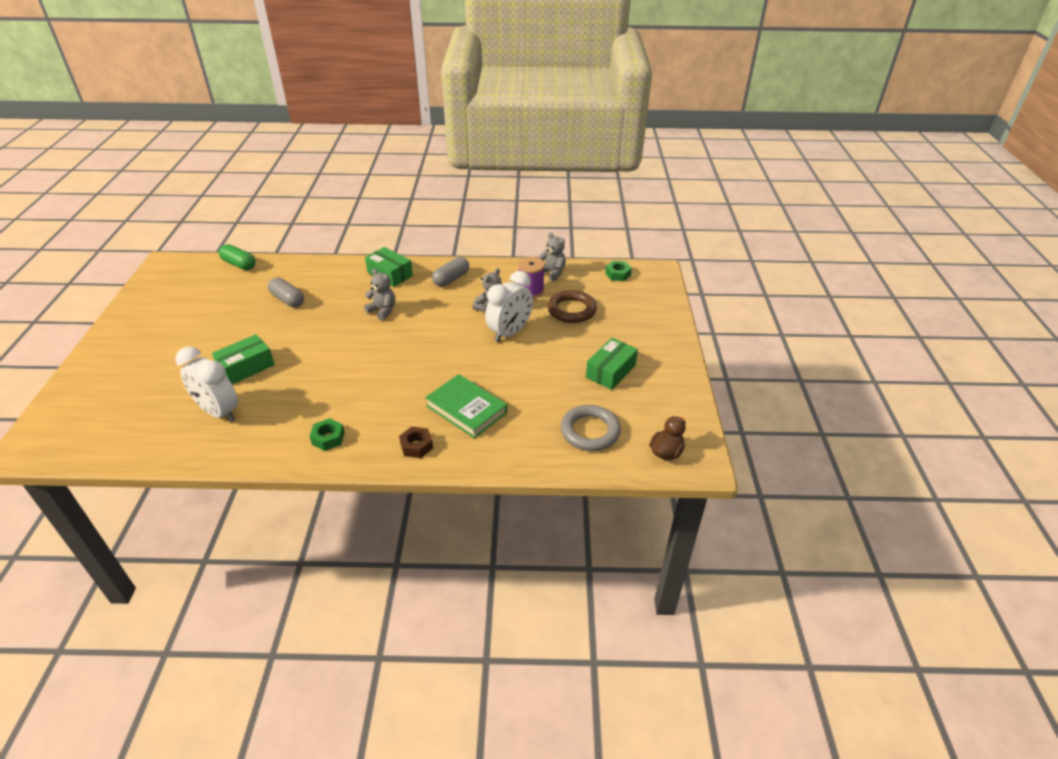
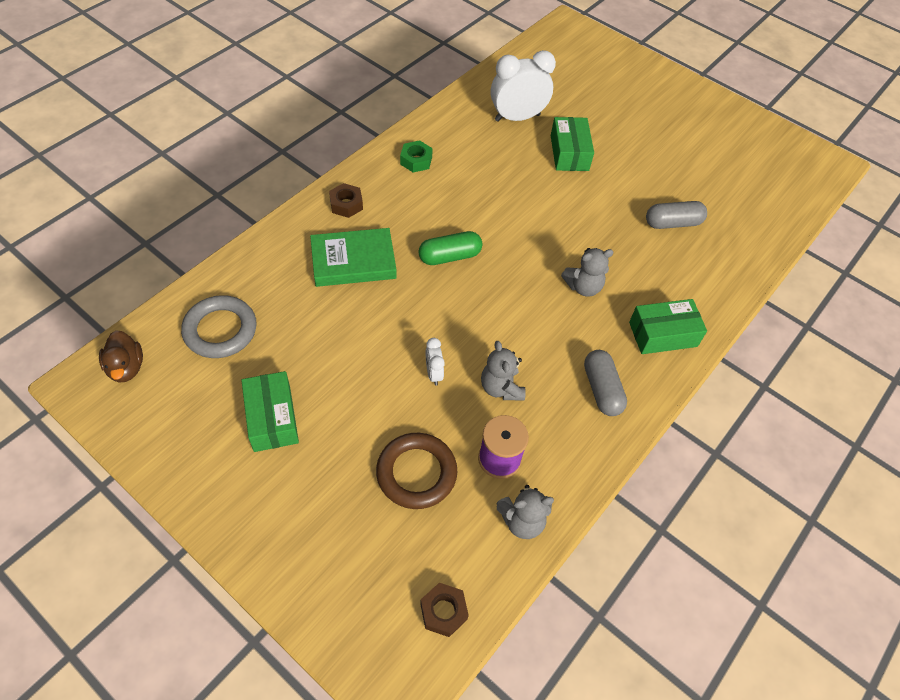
camera: 125 degrees right, 15 degrees up
(239, 264) = (787, 216): green capsule -> green capsule (449, 256)
(510, 333) = (433, 373): white clock -> white clock, size x0.47
(618, 274) = (443, 611): green nut -> brown nut

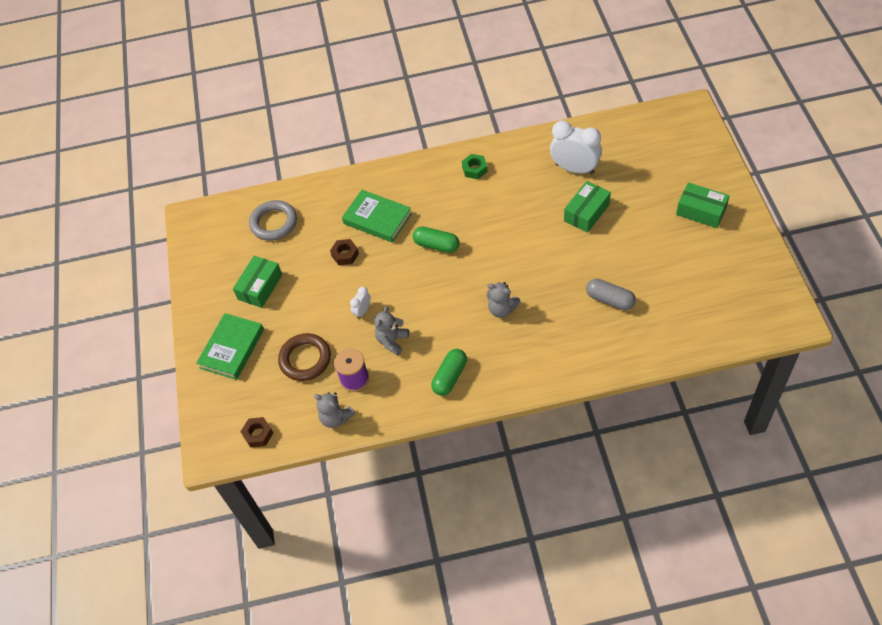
camera: 50 degrees right, 0 degrees up
(126, 368) = (214, 219): brown duck -> none
(303, 521) = (232, 348): none -> green book
(346, 204) = (405, 179): brown nut -> brown nut (345, 255)
(601, 389) = (450, 377): grey capsule -> green capsule
(663, 334) = (523, 367): green box -> green box (701, 211)

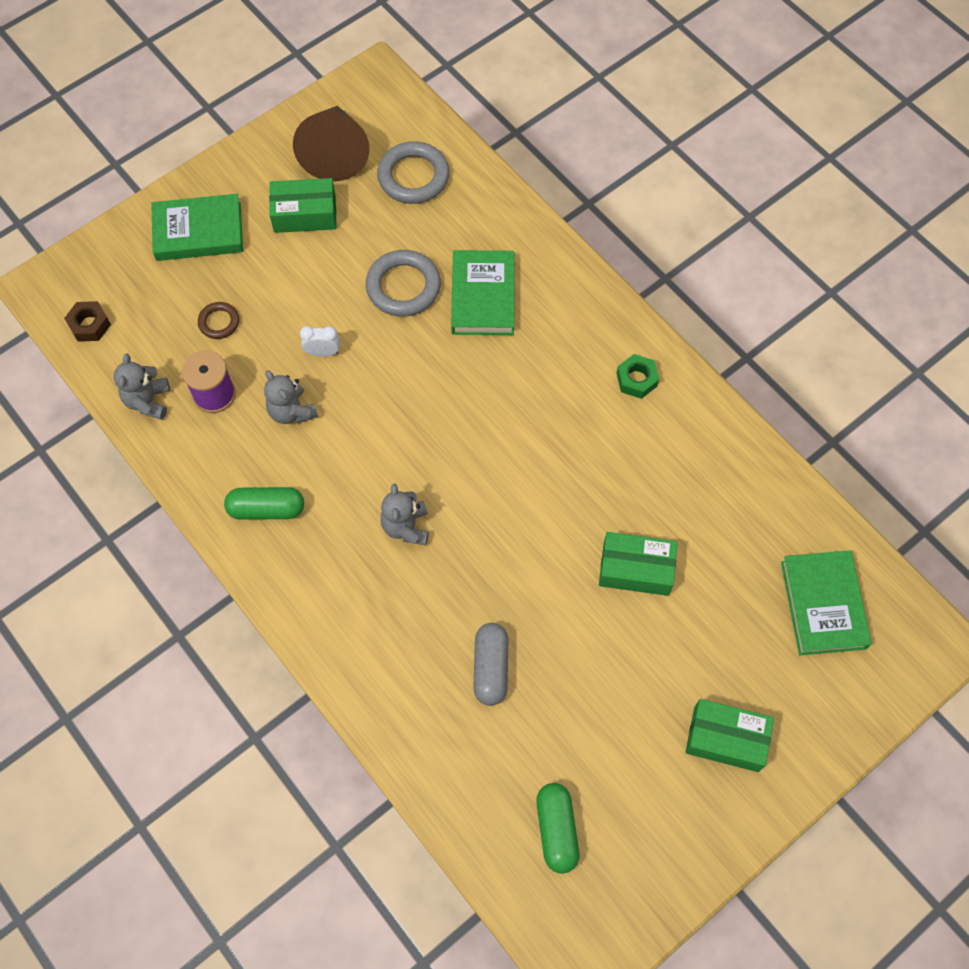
camera: 55 degrees right, 10 degrees up
(228, 256) = (335, 153): none -> brown cone
(305, 359) = (219, 322): brown ring -> brown ring, size x0.55
(345, 255) = (403, 287): brown nut -> grey ring
(392, 341) = (292, 411): grey teddy bear -> grey teddy bear turned 120 degrees counterclockwise
(436, 245) = (475, 392): green capsule -> green capsule (556, 830)
(574, 169) = (712, 517): white clock -> none
(648, 143) = (823, 605): none -> green book
(701, 211) = (726, 739): green box -> green box turned 75 degrees counterclockwise

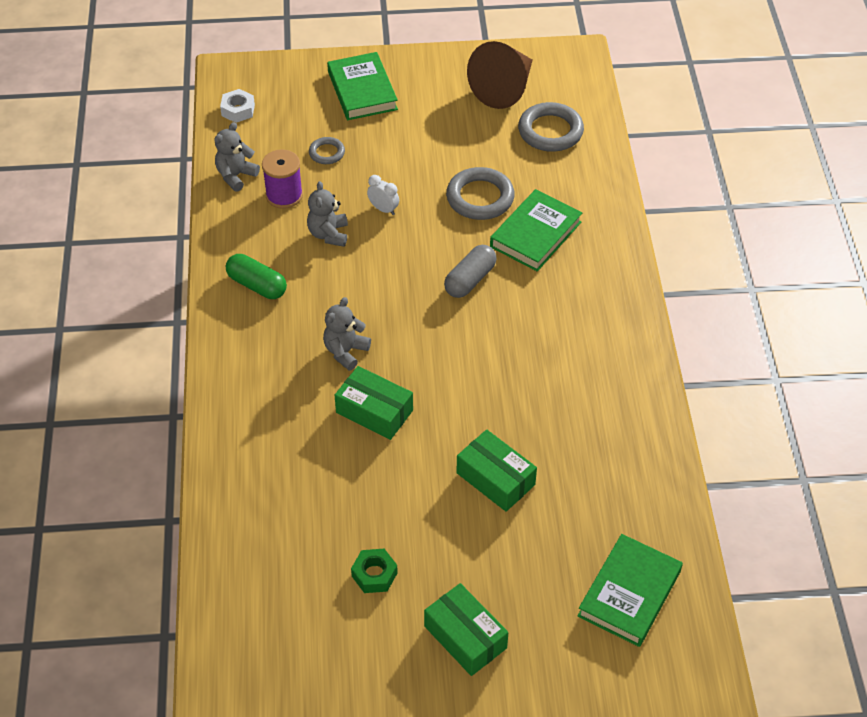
camera: 35 degrees right, 15 degrees down
(89, 325) = (238, 110): brown nut -> white nut
(199, 232) = (362, 90): green book -> green book turned 45 degrees clockwise
(219, 322) = (327, 153): brown ring -> grey ring
(305, 214) = (447, 116): green box -> green box (374, 411)
(491, 668) = (326, 478): grey capsule -> grey capsule (470, 280)
(556, 830) = (280, 614): green capsule -> none
(636, 379) = (610, 352): green nut -> green nut (374, 574)

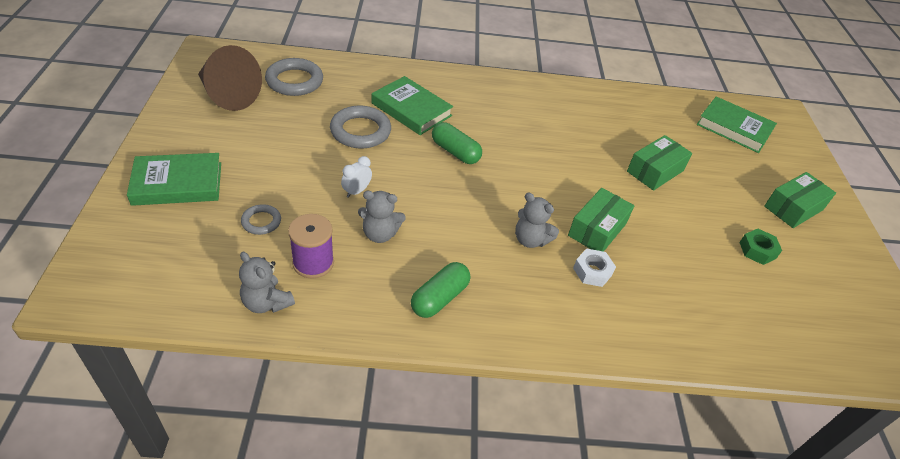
camera: 90 degrees left, 5 degrees down
(238, 110) = (152, 291): white nut -> white nut (592, 271)
(470, 280) = (455, 152): grey capsule -> green capsule

